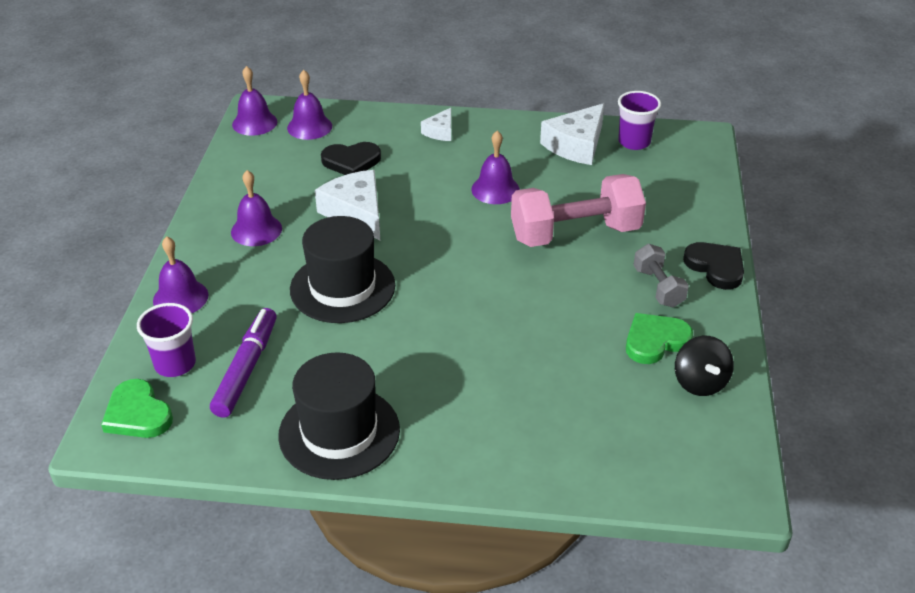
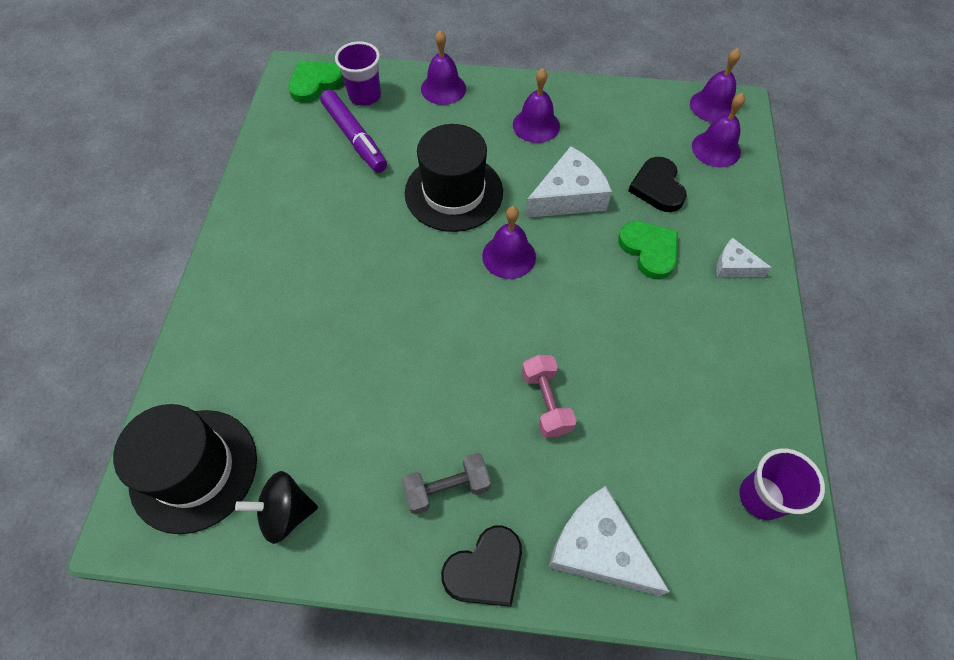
camera: 90 degrees right, 20 degrees up
(246, 369) = (354, 137): purple marker -> purple marker turned 45 degrees clockwise
(339, 432) = (274, 201): black hat -> black hat (194, 469)
(495, 189) = (624, 321): purple bell -> purple bell (509, 256)
(575, 234) = (546, 402): pink dumbbell -> pink dumbbell, size x0.52
(576, 145) = (737, 418): white cheese -> white cheese (598, 548)
(655, 341) = (356, 472): green heart -> green heart (649, 250)

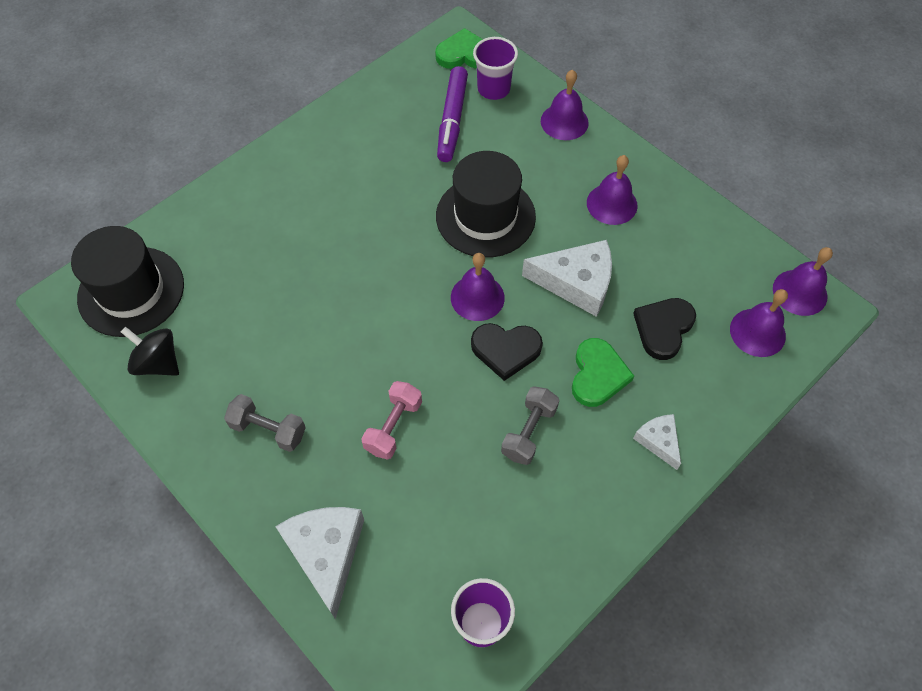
camera: 40 degrees right, 0 degrees up
(485, 569) = (241, 501): black heart -> black heart (506, 350)
(646, 327) = (528, 432): none -> grey dumbbell

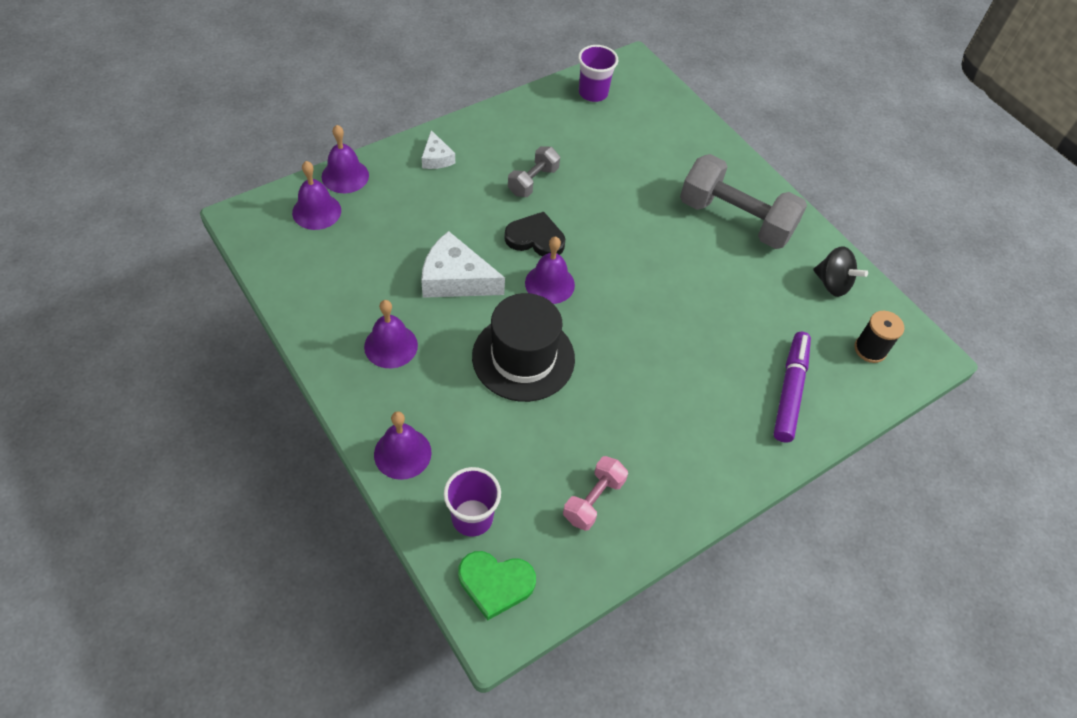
camera: 175 degrees left, 5 degrees down
(131, 291) = (870, 349): black hat -> black spool
(268, 429) = (735, 220): grey dumbbell -> grey dumbbell, size x1.94
(326, 553) = (691, 142): white cheese -> none
(393, 426) = (637, 204): pink dumbbell -> pink dumbbell (593, 500)
(452, 120) = (533, 481): purple marker -> purple marker (790, 391)
(597, 375) = (465, 207): green heart -> none
(663, 328) = (395, 229): black heart -> none
(800, 292) = (259, 233): purple bell -> purple bell (345, 176)

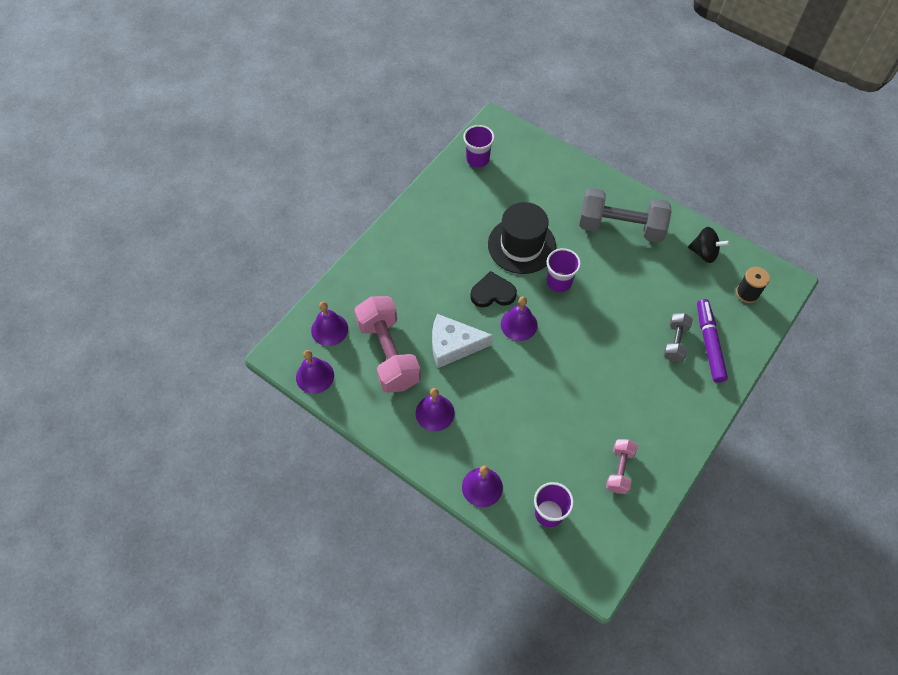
camera: 15 degrees left, 5 degrees up
(345, 176) = (335, 293): purple bell -> purple bell (315, 376)
(371, 261) = (388, 354): none -> pink dumbbell
(436, 158) = (392, 254): white cheese -> none
(495, 583) = (585, 551): green heart -> none
(523, 357) = (527, 387): black hat -> black hat (521, 245)
(533, 181) = (469, 248): grey dumbbell -> grey dumbbell (675, 342)
(625, 254) = (559, 282): none -> purple cup

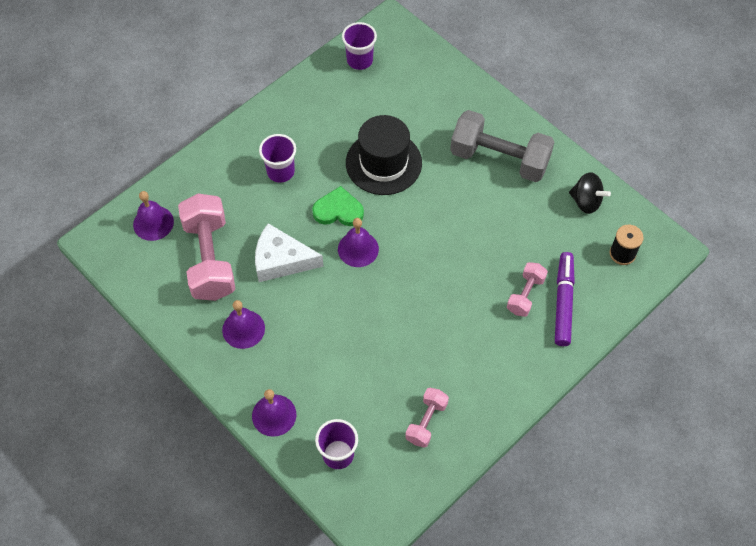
camera: 10 degrees right, 0 degrees up
(315, 376) = (126, 270): purple bell -> none
(492, 293) = (338, 210): black heart -> green heart
(559, 282) = (414, 210): purple cup -> purple cup (280, 172)
(675, 342) = (525, 295): grey dumbbell -> pink dumbbell

